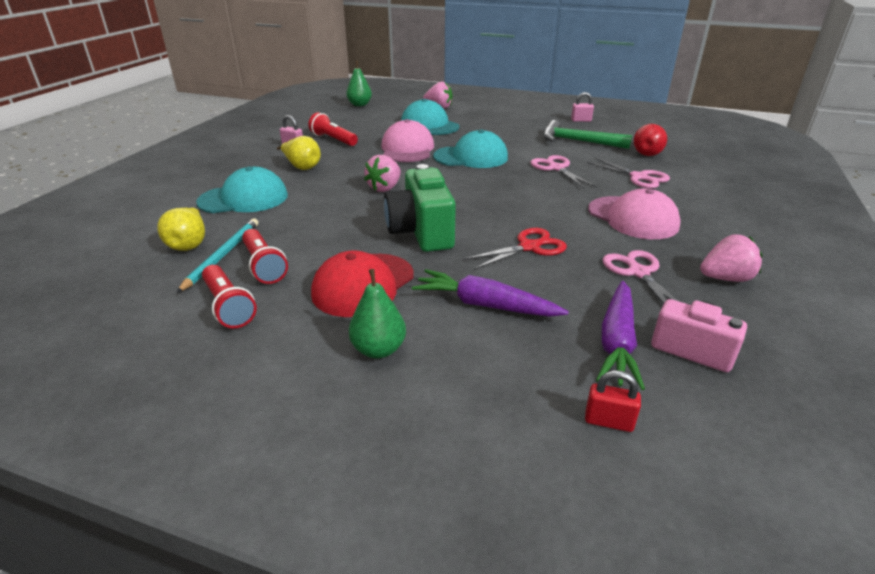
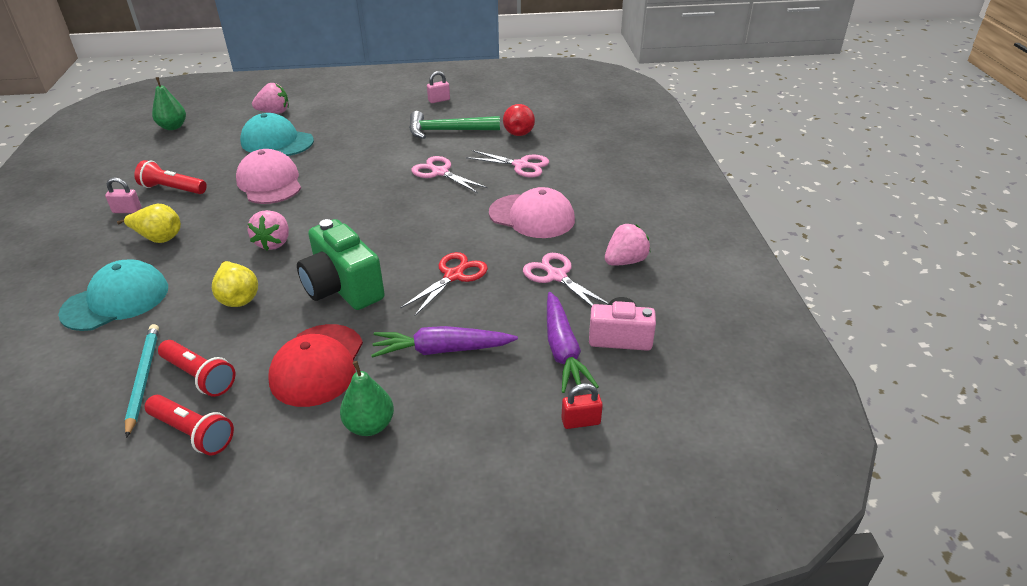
camera: 25 degrees left, 5 degrees up
(189, 244) = (92, 377): yellow pear -> yellow pear (238, 298)
(471, 157) = (346, 178): turquoise cap -> none

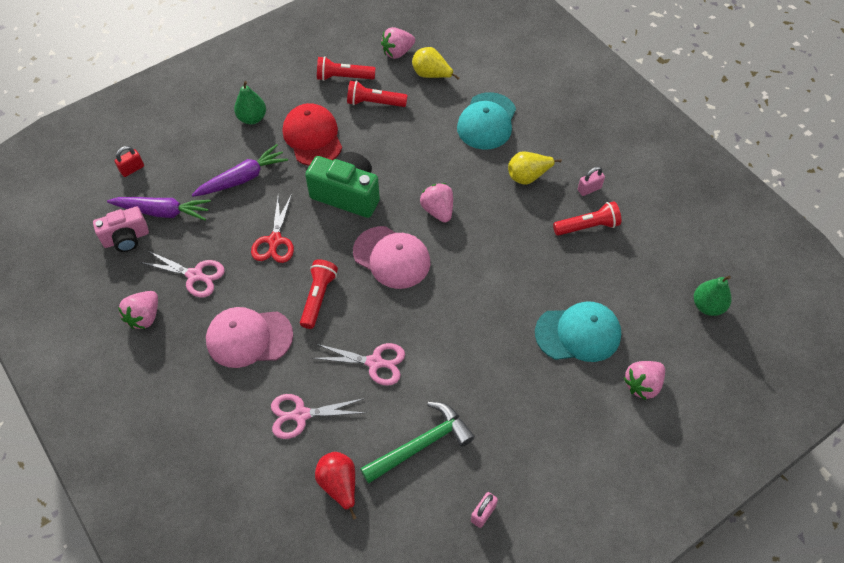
camera: 150 degrees right, 20 degrees up
(80, 439) = (397, 52): none -> pink strawberry
(143, 379) = (404, 88): turquoise pencil -> none
(238, 298) = (410, 157): yellow pear -> yellow pear (431, 75)
(269, 182) = (517, 272): pink cap -> pink cap (392, 257)
(449, 221) = (318, 297): none -> red flashlight
(563, 350) = (162, 212): purple carrot -> purple carrot turned 135 degrees clockwise

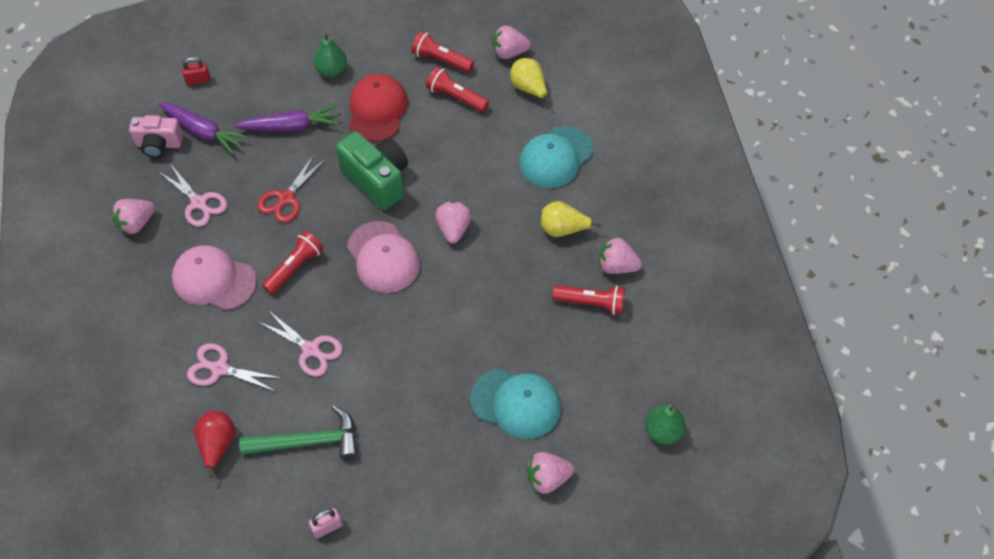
camera: 25 degrees right, 0 degrees up
(589, 189) = (617, 266): pink padlock -> pink strawberry

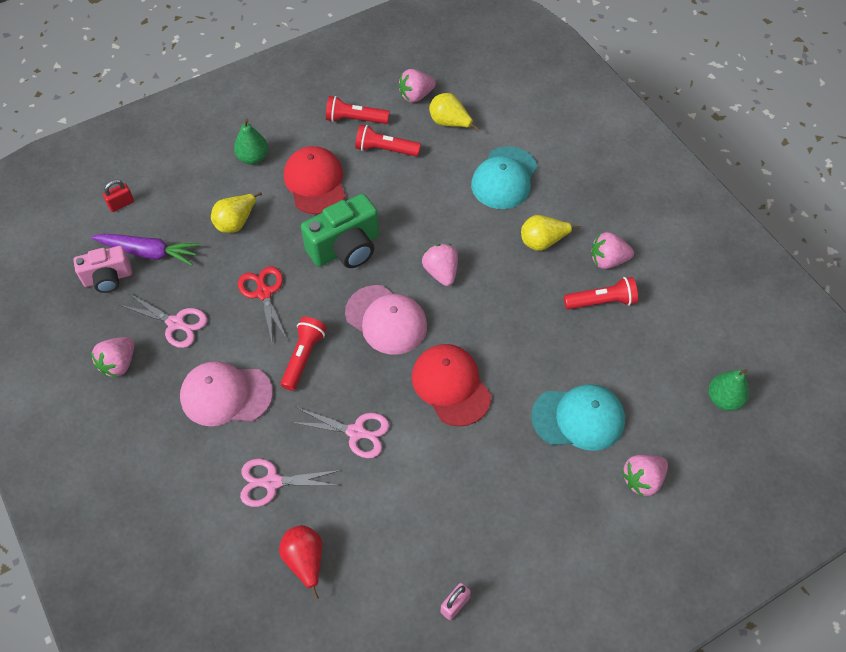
camera: 20 degrees left, 0 degrees up
(286, 199) = (263, 293): red scissors -> red scissors turned 150 degrees clockwise
(290, 127) = (236, 222): purple carrot -> yellow pear
(309, 441) = (397, 524): green hammer -> none
(377, 180) = (345, 248): green camera -> green camera turned 120 degrees clockwise
(413, 335) = (451, 385): none -> red cap

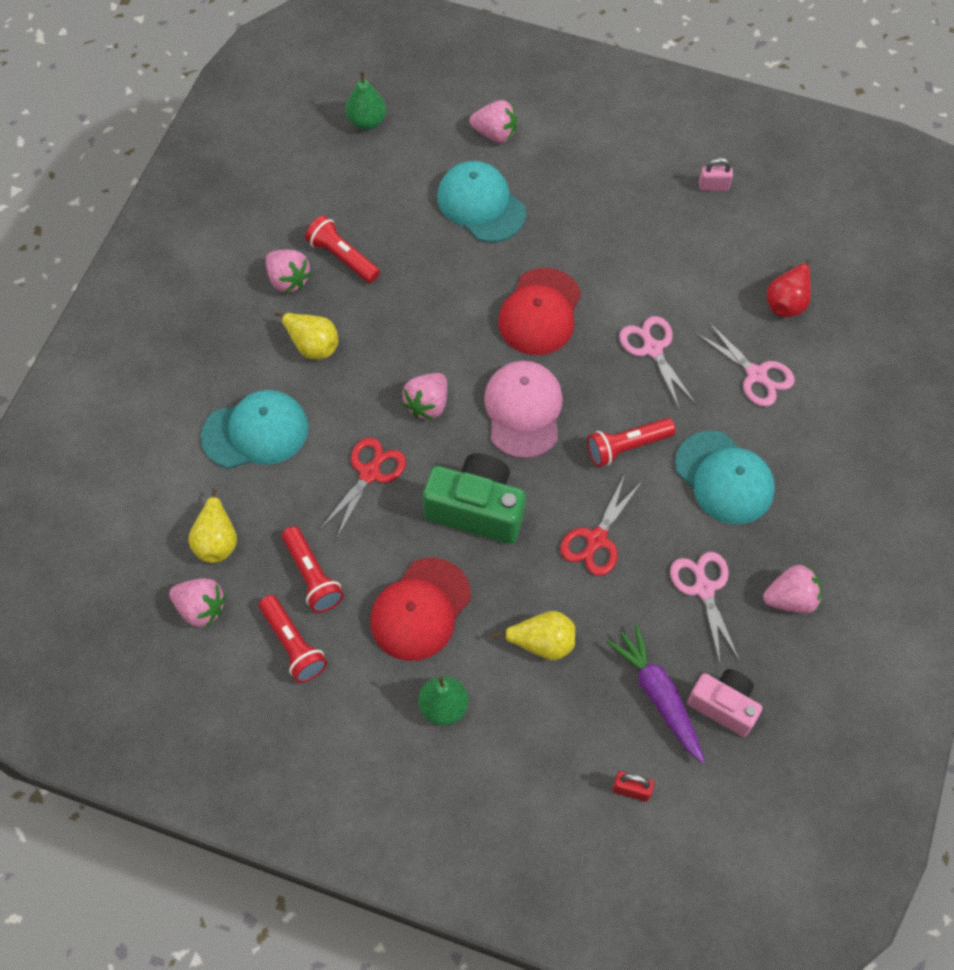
camera: 130 degrees left, 5 degrees up
(226, 395) = (724, 478): pink cap -> turquoise cap
(422, 213) = (370, 473): none -> red scissors

